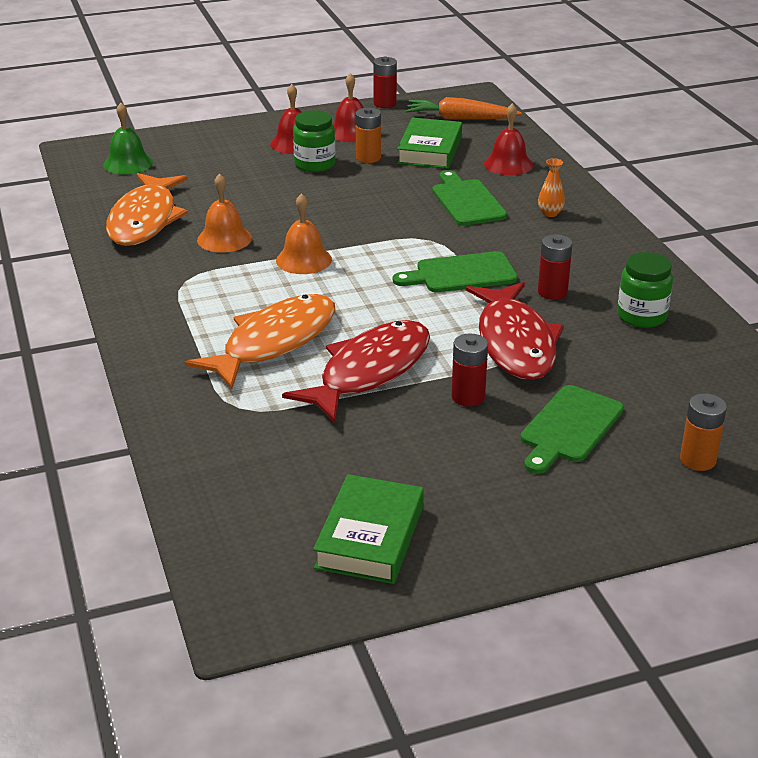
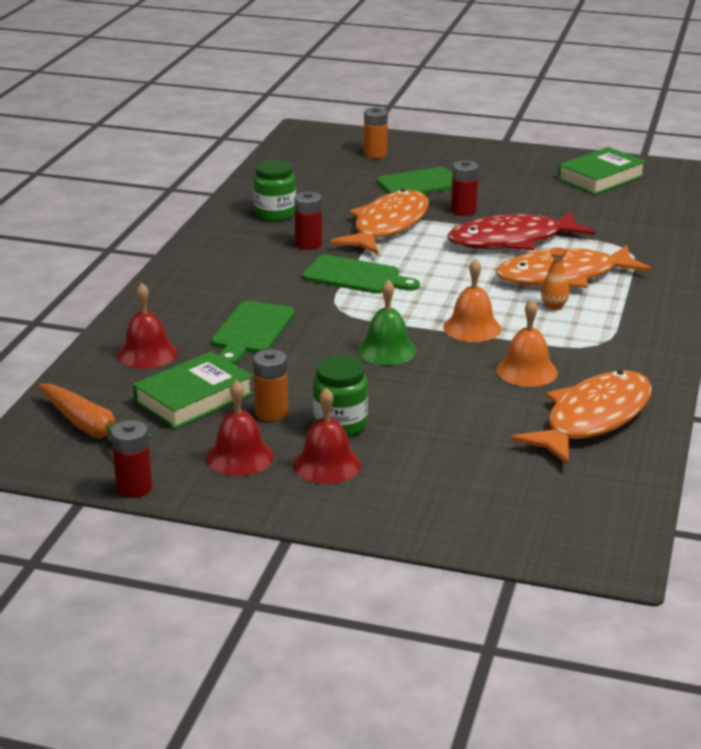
camera: 145 degrees left, 5 degrees down
(128, 163) = (559, 509): green bell -> green bell (387, 350)
(515, 343) = (387, 226): red fish -> orange fish
(550, 213) = (201, 296): orange vase -> orange vase (554, 306)

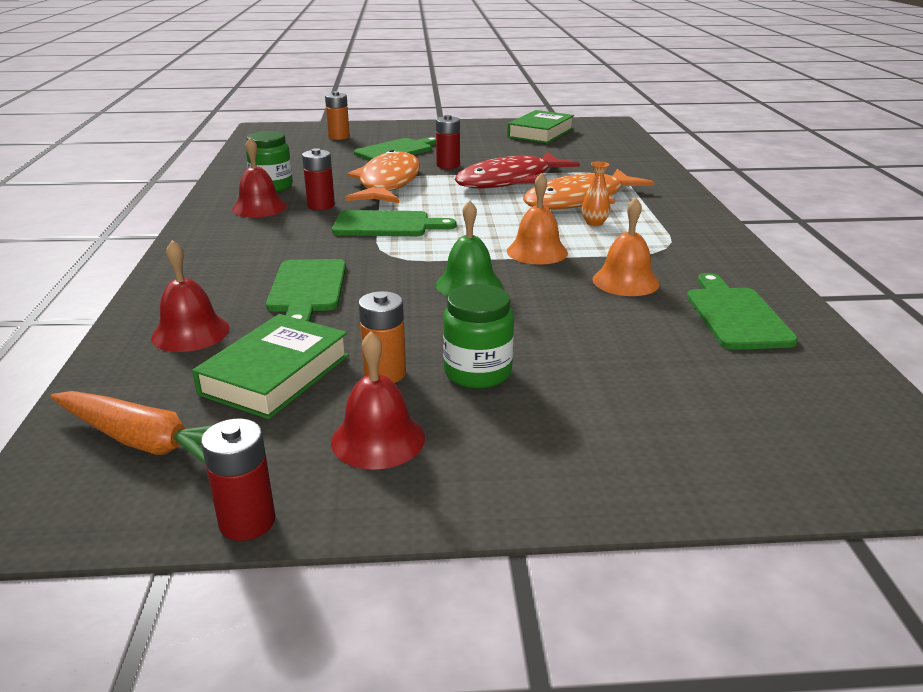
camera: 20 degrees left, 0 degrees up
(327, 465) = (497, 426): red bell -> red bell (259, 207)
(592, 419) = (735, 315): orange fish -> green cutting board

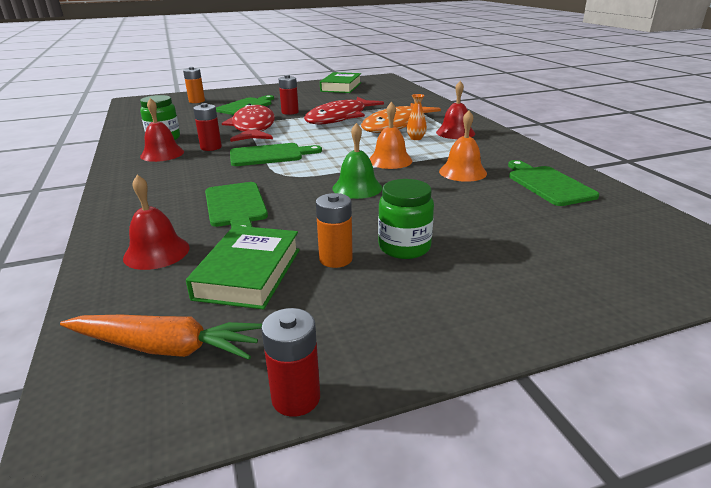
camera: 15 degrees left, 0 degrees up
(378, 439) = (362, 309): red bell -> red bell (455, 133)
(388, 183) = (253, 128): orange fish -> red fish

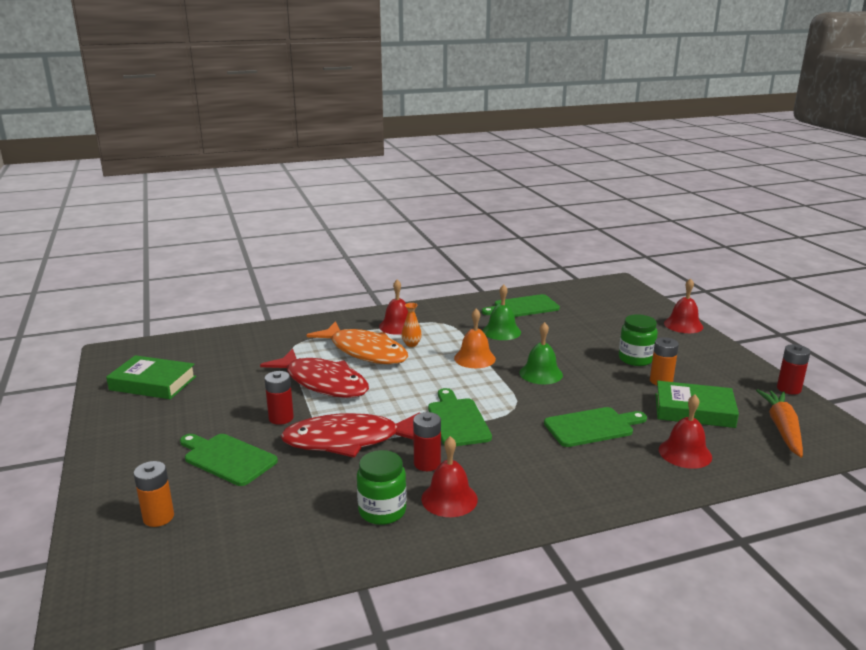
camera: 90 degrees left, 5 degrees down
(462, 172) = (501, 331): orange bell -> green bell
(567, 312) = (683, 325): none -> red bell

